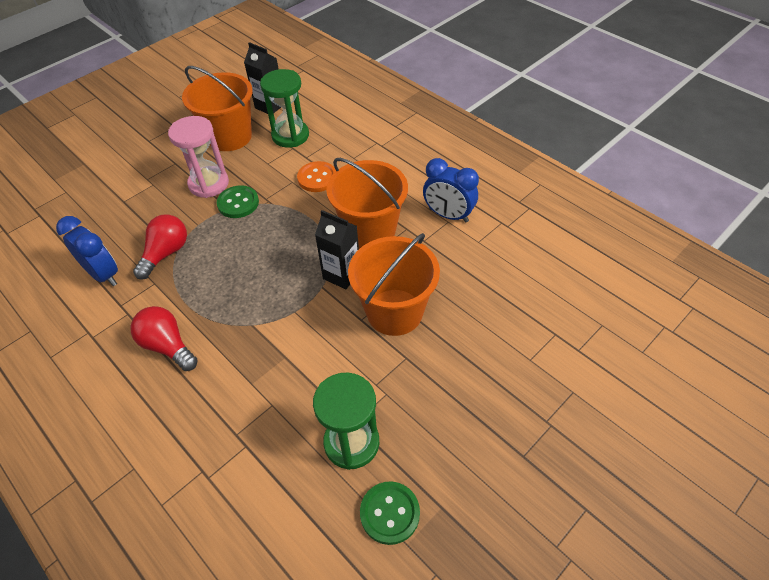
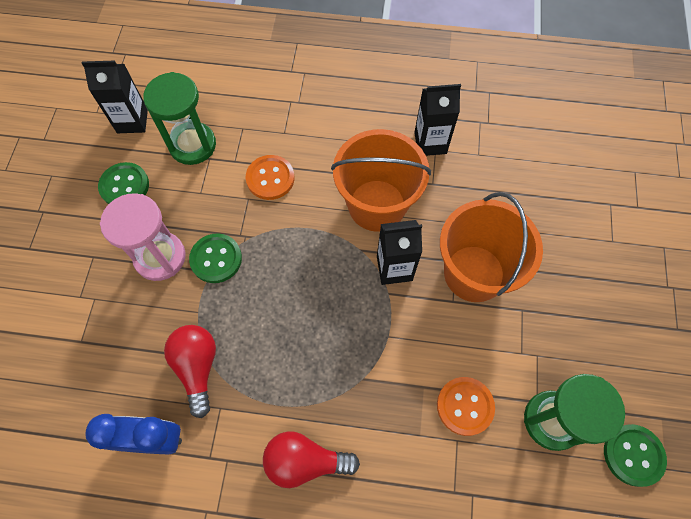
camera: 40 degrees left, 15 degrees up
(230, 137) = (124, 186): orange bucket -> green button
(299, 388) = (465, 406): none -> orange button
(448, 215) = (430, 143): blue clock -> black carton

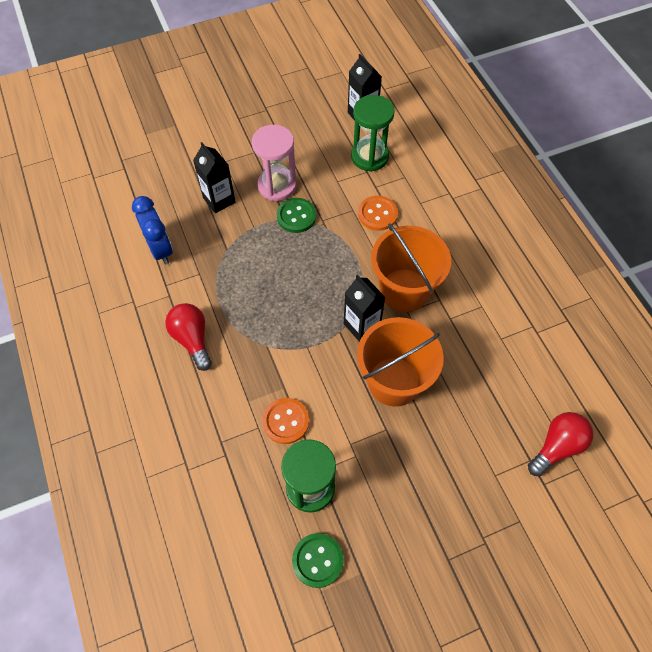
camera: 60 degrees right, 5 degrees down
(124, 186) = (313, 139): green button -> none
(197, 367) = (218, 247): red light bulb -> red light bulb (557, 446)
(430, 143) = (485, 300): black carton -> black carton (219, 200)

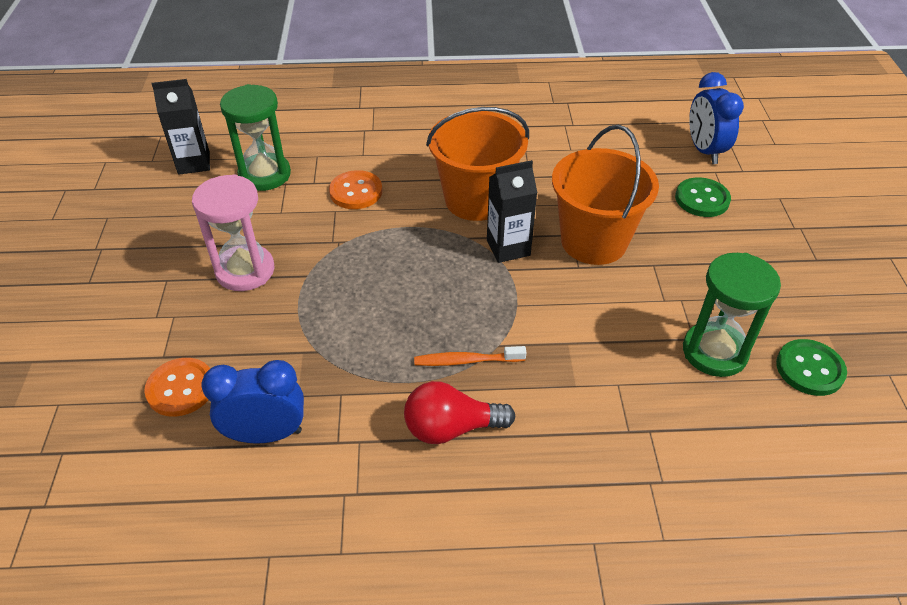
camera: 70 degrees left, 15 degrees down
(219, 200) = (223, 339): black carton -> none
(247, 331) = (466, 361): none -> orange toothbrush
(286, 421) = (617, 353): orange button -> orange button (181, 388)
(296, 216) = (309, 264): green button -> green button (702, 199)
(557, 446) = (704, 150): red light bulb -> blue clock

